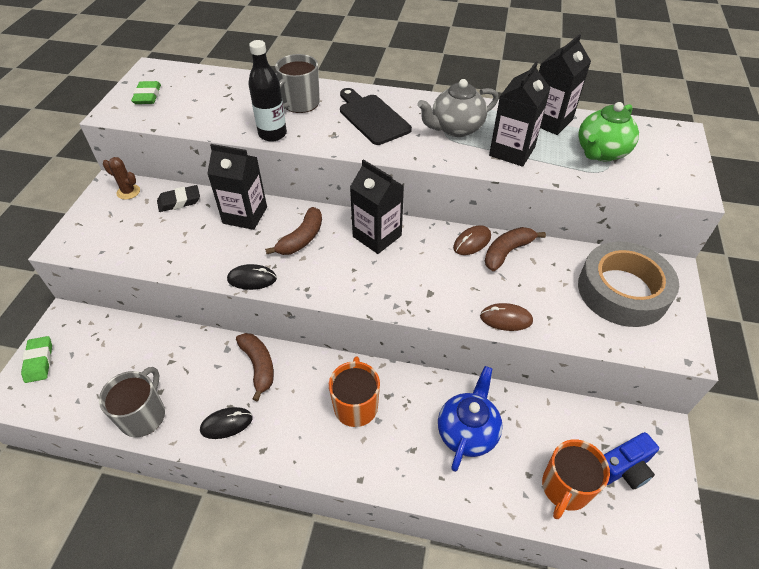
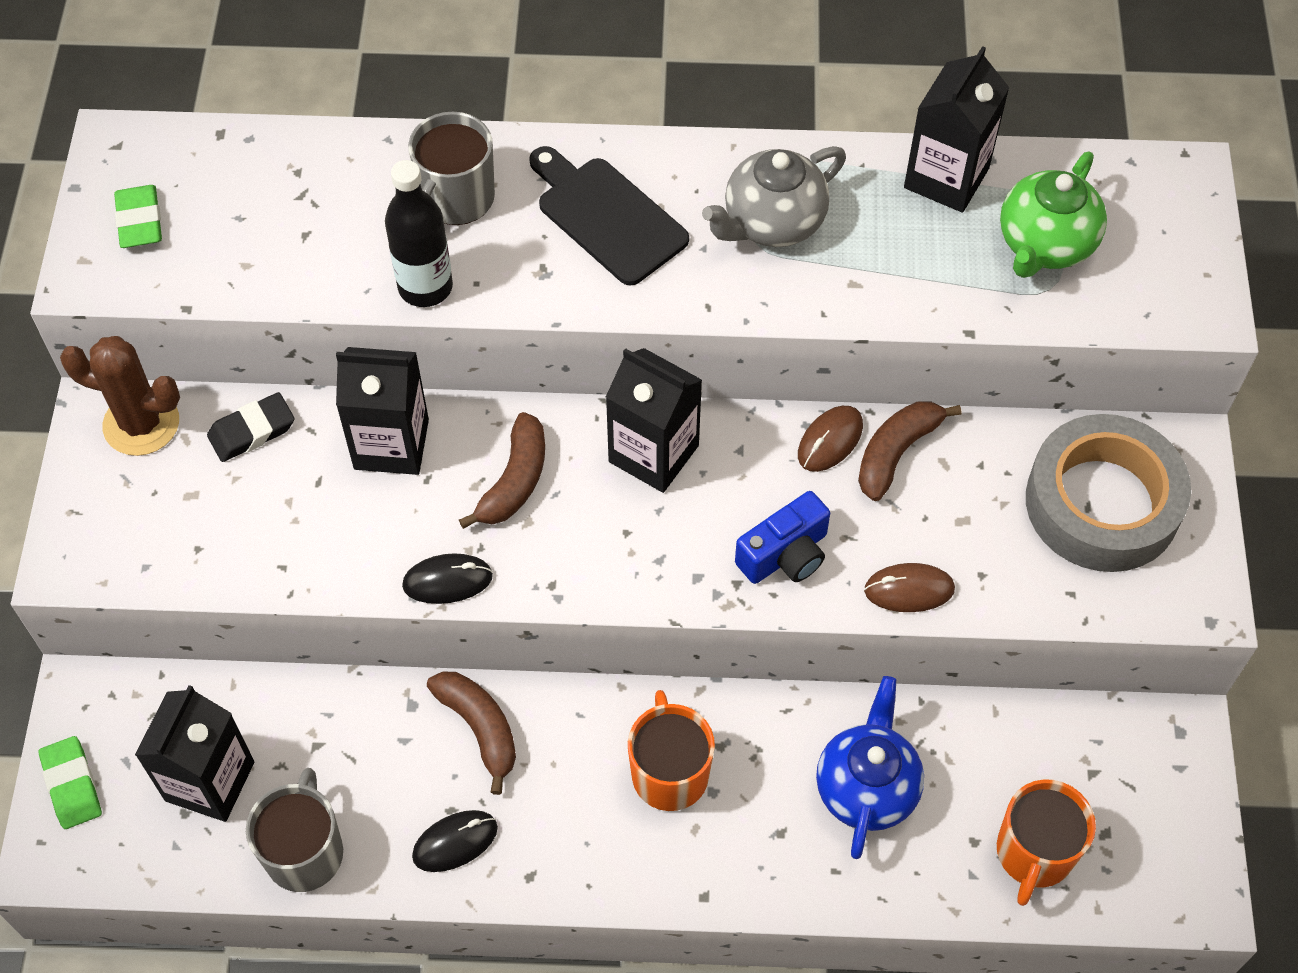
camera: 10 degrees left, 10 degrees up
(128, 192) = (141, 424): brown cactus -> brown cactus, size x1.67
(512, 151) = (883, 265): black carton -> black carton (210, 781)
(623, 469) = (1123, 806): blue camera -> blue camera (785, 555)

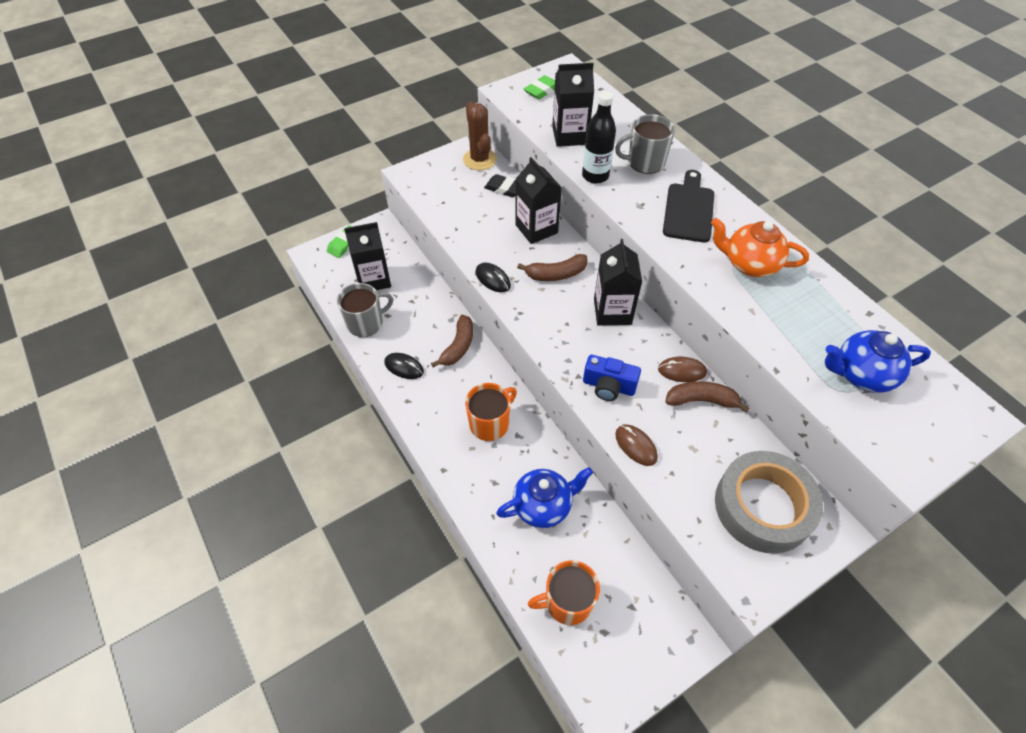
camera: 55 degrees right, 5 degrees down
(772, 223) = (749, 264): grey teapot -> orange teapot
(946, 178) = (850, 314): black carton -> black carton (570, 135)
(1044, 245) = (861, 374): green teapot -> blue teapot

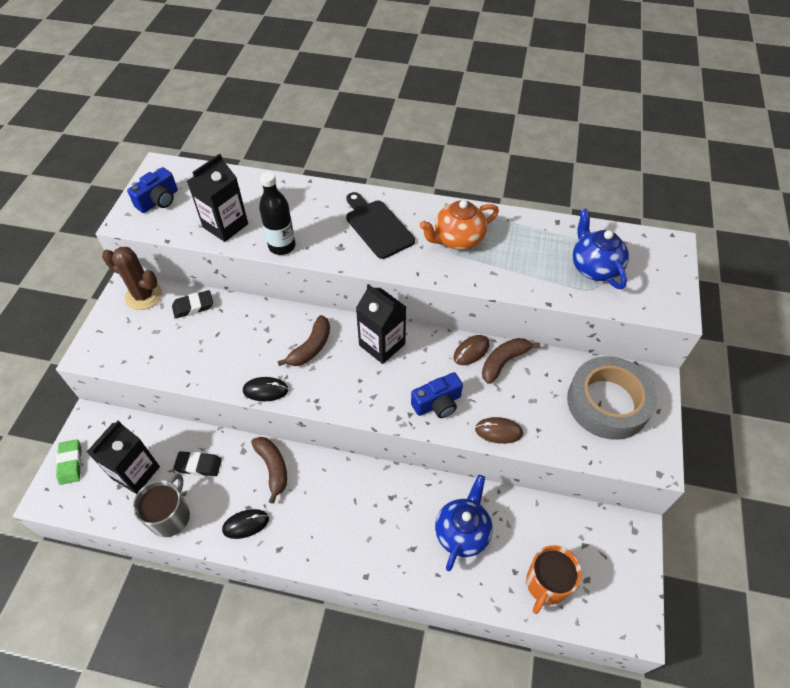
camera: 45 degrees left, 0 degrees up
(414, 305) = (198, 465): none -> black eraser
(490, 423) = (362, 507): orange mug -> none
(536, 229) = (256, 322): black carton -> none
(541, 90) = (159, 201): green eraser -> blue camera
(645, 162) = (307, 210): grey mug -> none
(861, 374) = (594, 267): blue teapot -> blue teapot turned 120 degrees clockwise

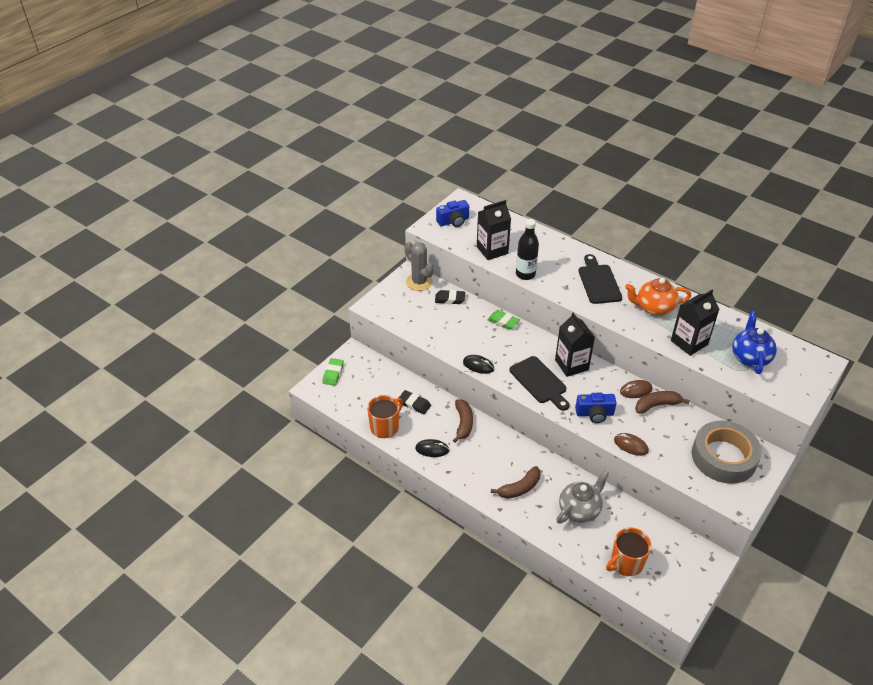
camera: 25 degrees right, 10 degrees down
(135, 472) = (372, 393): black carton -> black carton (689, 342)
(143, 296) = (419, 282): brown cactus -> grey cactus
(170, 516) = (385, 427): grey mug -> orange mug
(274, 315) = (503, 322): none -> green eraser
(311, 347) = (520, 350): brown banana -> brown banana (519, 488)
(352, 384) = (539, 382): none -> black cutting board
(462, 532) = (579, 510): blue teapot -> grey teapot

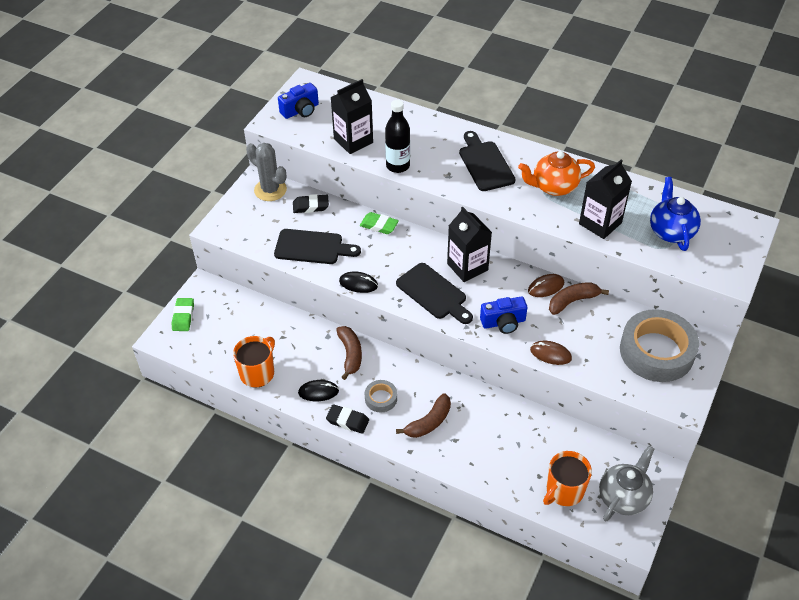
camera: 10 degrees left, 5 degrees up
(414, 404) = (288, 339): black eraser -> black eraser (347, 421)
(445, 332) = (312, 247): none -> black cutting board
(482, 462) = (381, 398): none -> grey tape
(579, 510) = (502, 437): grey teapot -> grey teapot (623, 497)

